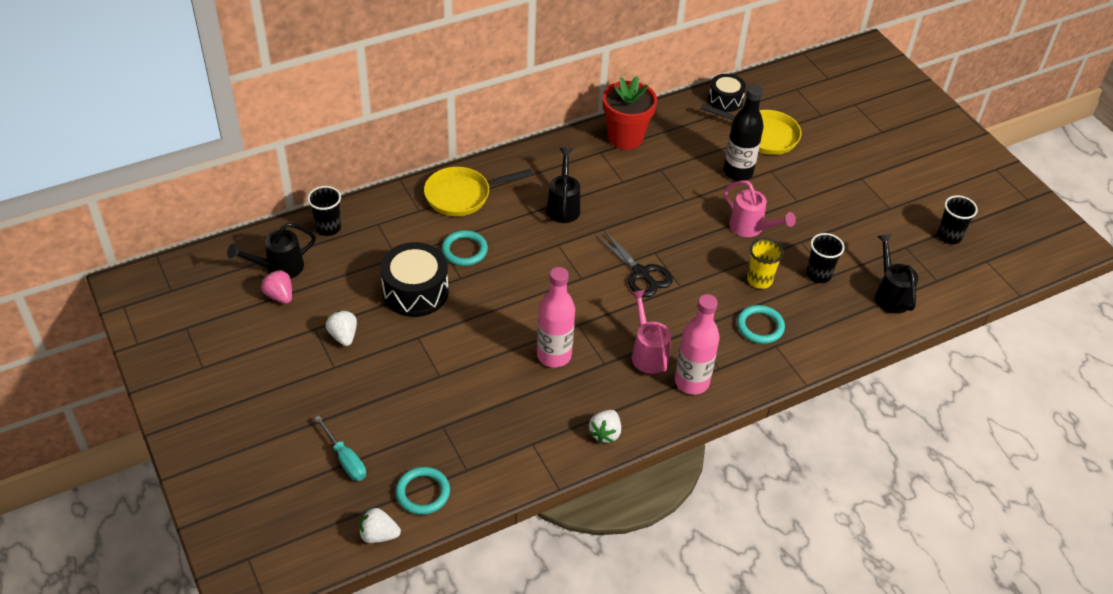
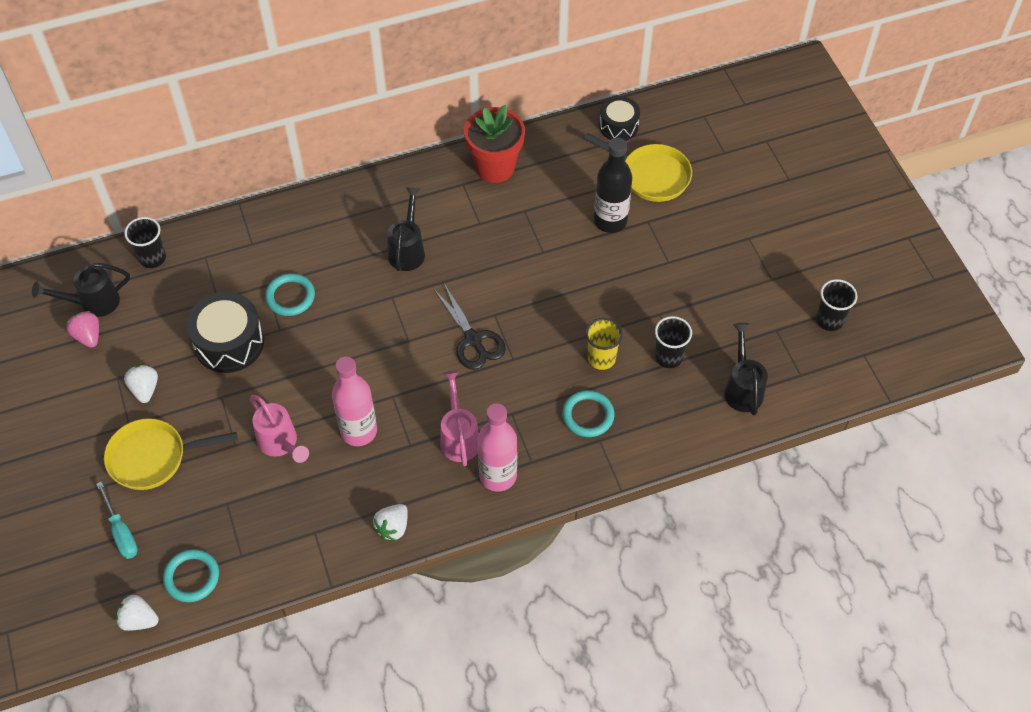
camera: 10 degrees right, 10 degrees up
(462, 195) = (301, 228): yellow pan -> yellow pan (153, 457)
(750, 228) = (607, 293): pink watering can -> pink watering can (280, 444)

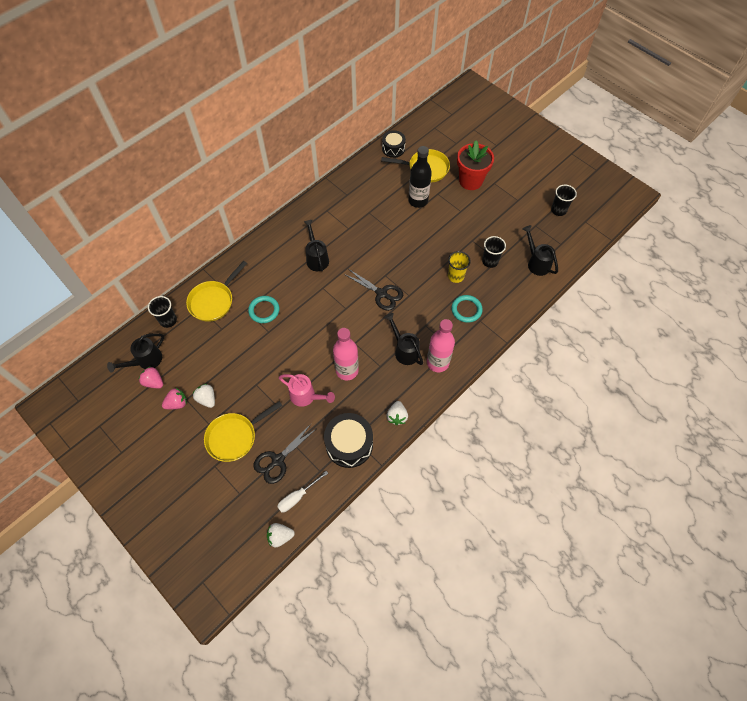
camera: 25 degrees left, 5 degrees up
(103, 378) = (177, 403): none -> pink strawberry
(121, 532) = (240, 489): turquoise screwdriver -> none
(192, 577) = (298, 496): turquoise ring -> white screwdriver
(193, 515) = (278, 460): none -> black scissors
(228, 255) = (213, 301): none -> yellow pan
(229, 342) = (242, 351): black drum -> black drum (349, 444)
(459, 437) = (404, 350): pink watering can -> black watering can
(495, 167) = (339, 194): red flower pot -> red flower pot (470, 181)

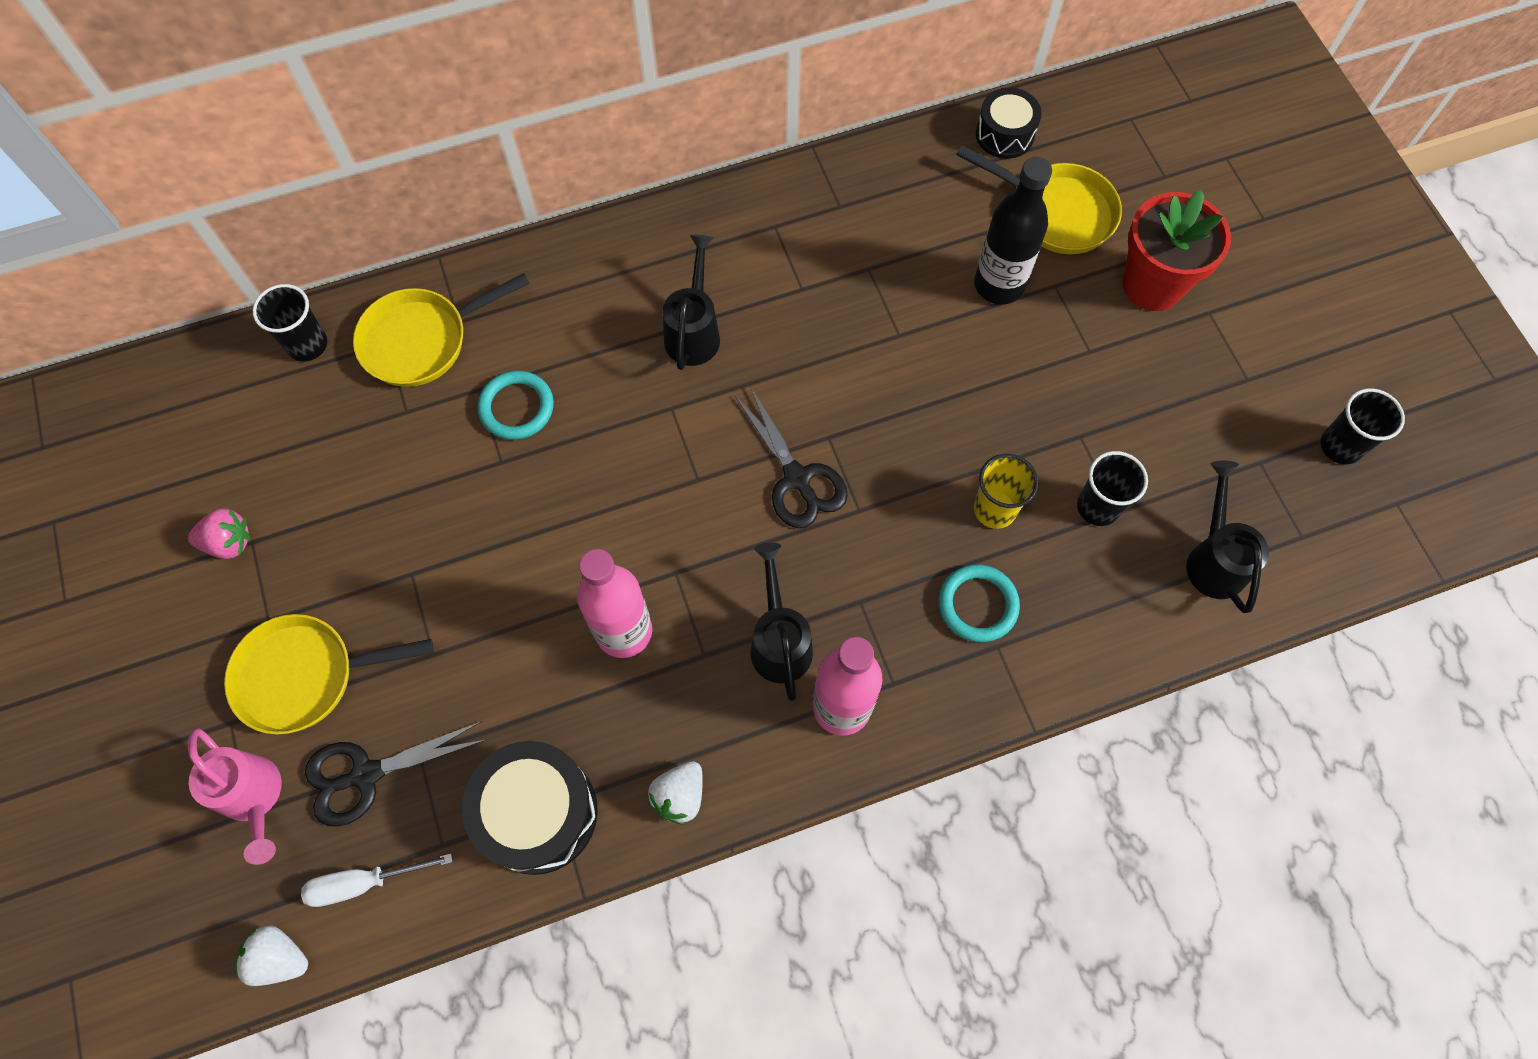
camera: 25 degrees right, 5 degrees up
(146, 361) = (216, 417): black watering can -> none
(154, 382) = (208, 472): pink strawberry -> none
(207, 399) = (293, 560): white strawberry -> none
(306, 396) = (503, 652): pink watering can -> pink watering can (254, 797)

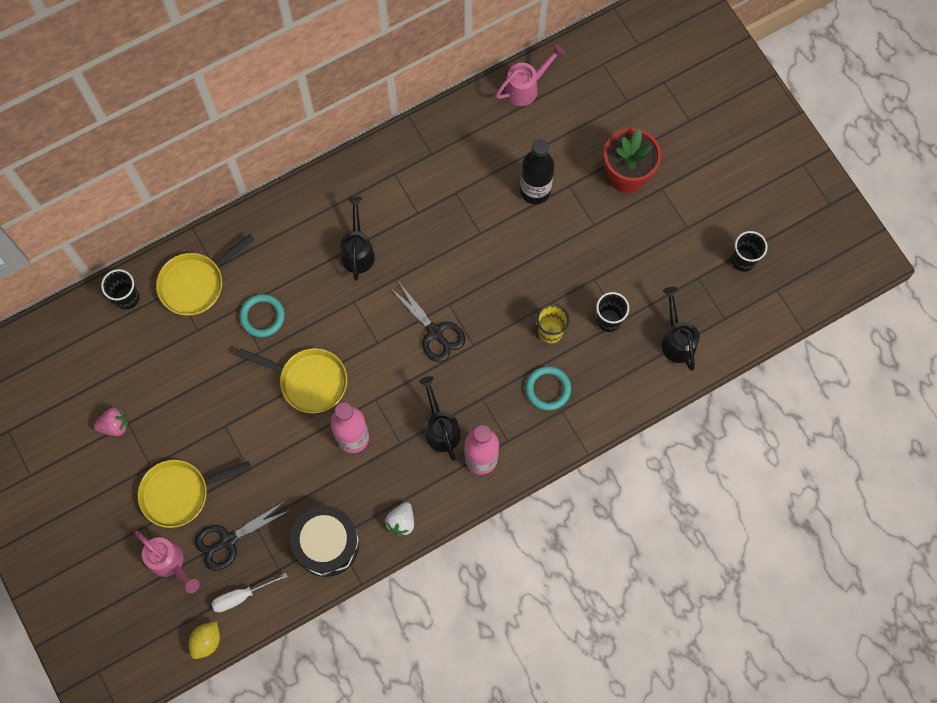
camera: 10 degrees left, 5 degrees up
(279, 958) = (206, 641): white strawberry -> yellow lemon
(1004, 134) = (526, 88): black drum -> pink watering can
(1056, 212) = (564, 136): yellow pan -> yellow pan (309, 381)

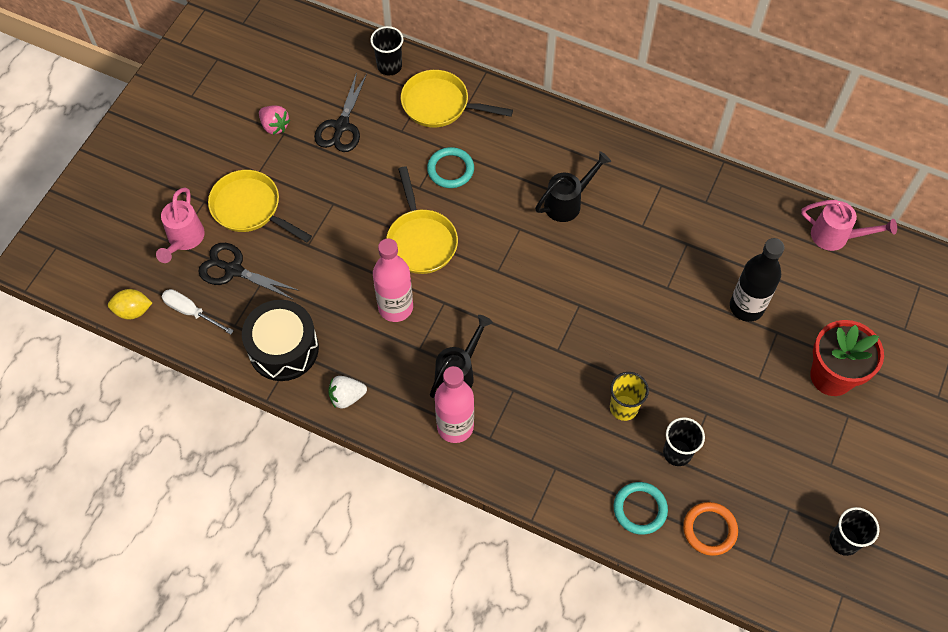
camera: 55 degrees right, 10 degrees down
(434, 332) = (544, 310): black scissors -> black scissors (341, 126)
(548, 389) = (567, 442): turquoise ring -> turquoise ring (640, 509)
(676, 340) = (709, 529): black watering can -> orange ring

